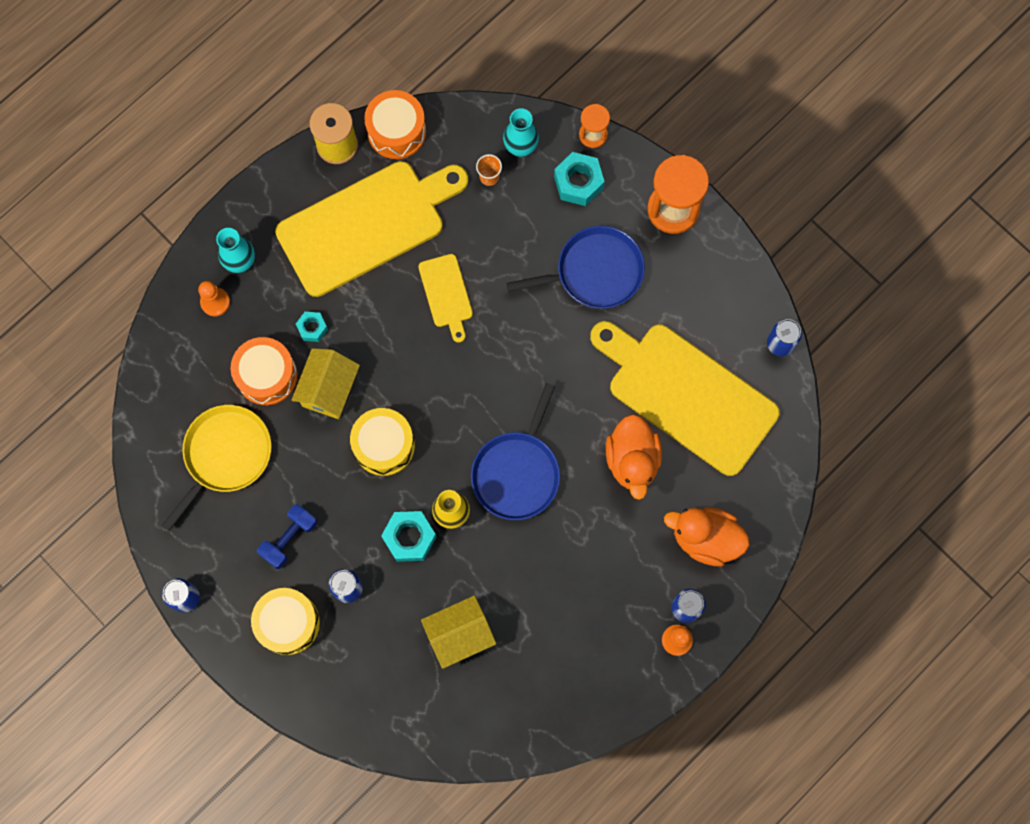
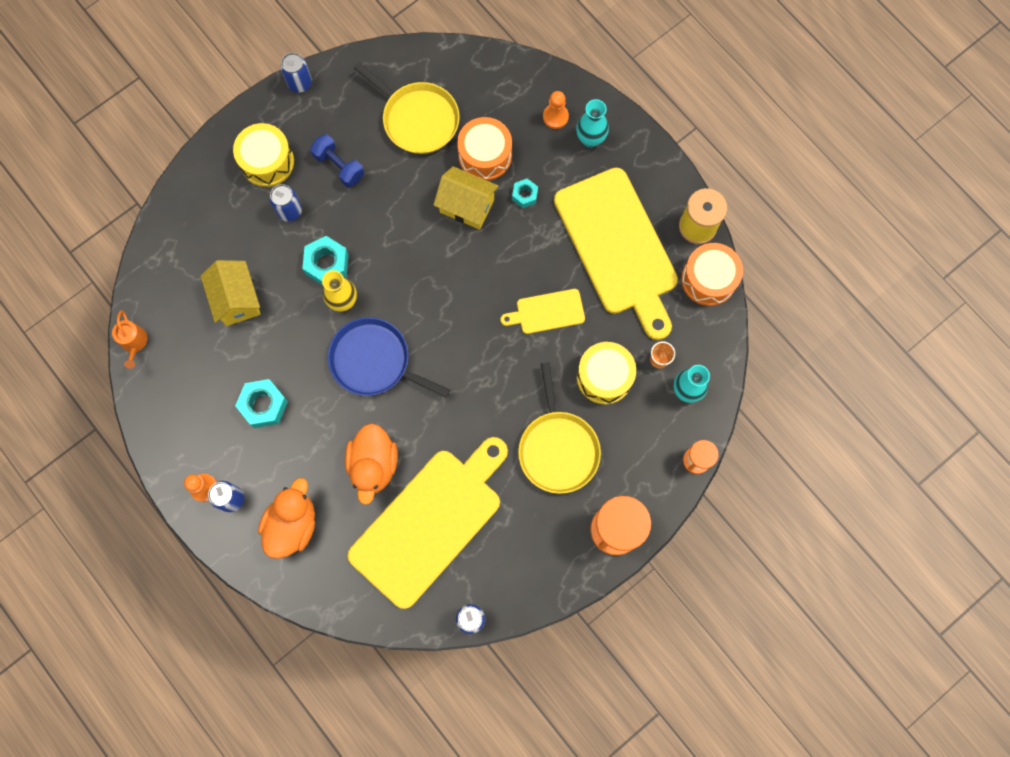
camera: 95 degrees right, 0 degrees up
(384, 445) = (411, 248): yellow drum -> yellow drum (604, 377)
(520, 746) = (134, 342): none -> orange watering can
(578, 182) = (648, 442): turquoise nut -> turquoise nut (264, 405)
(594, 272) = (558, 448): blue pan -> yellow pan
(632, 460) = (373, 465): orange duck -> orange duck turned 90 degrees counterclockwise

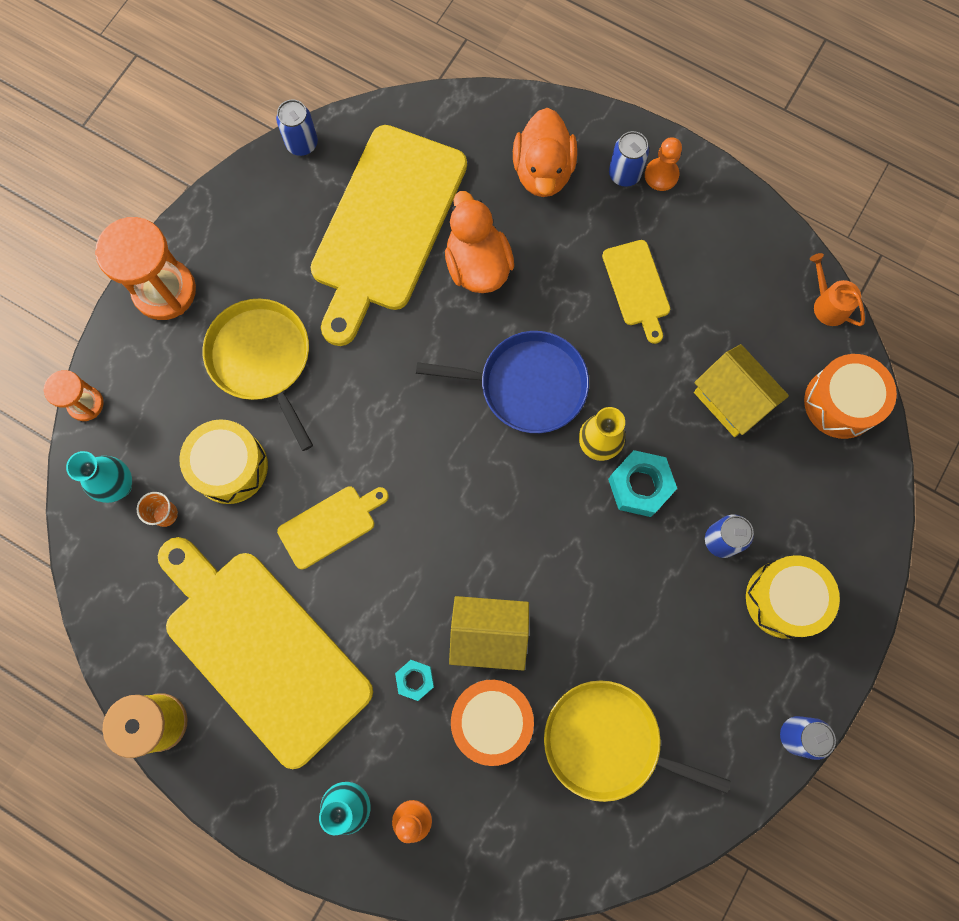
camera: 160 degrees right, 0 degrees up
(264, 405) = (637, 287): turquoise nut -> yellow cutting board
(339, 166) = (685, 628): blue dumbbell -> none
(708, 279) = (125, 648): orange drum -> orange drum (841, 403)

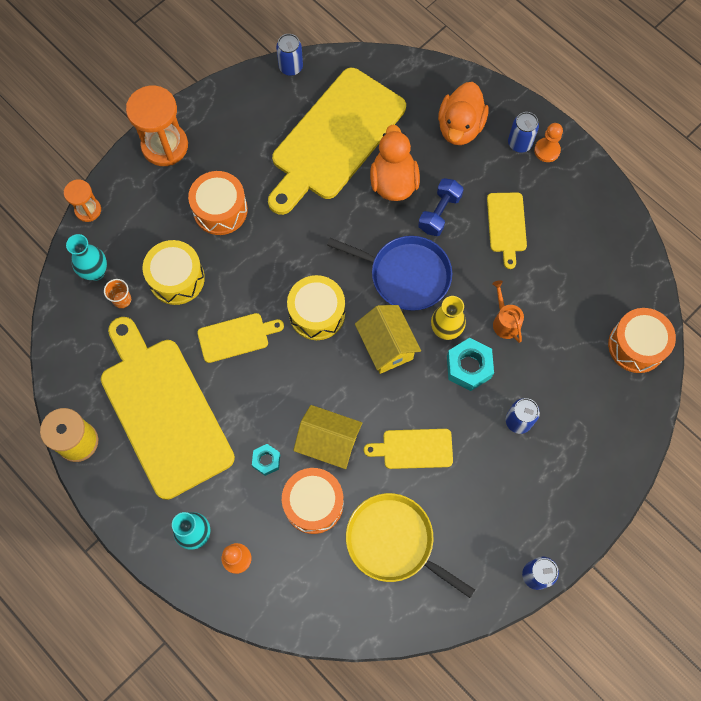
camera: 15 degrees right, 5 degrees down
(262, 359) = (220, 210): yellow pan -> orange drum
(547, 292) = (439, 213): none -> blue dumbbell
(599, 612) = (414, 448): none -> yellow cutting board
(731, 400) = (554, 323): yellow house -> yellow house (386, 346)
(784, 599) = (554, 475): yellow drum -> yellow drum (317, 313)
(828, 305) = (646, 273): orange watering can -> orange watering can (505, 322)

